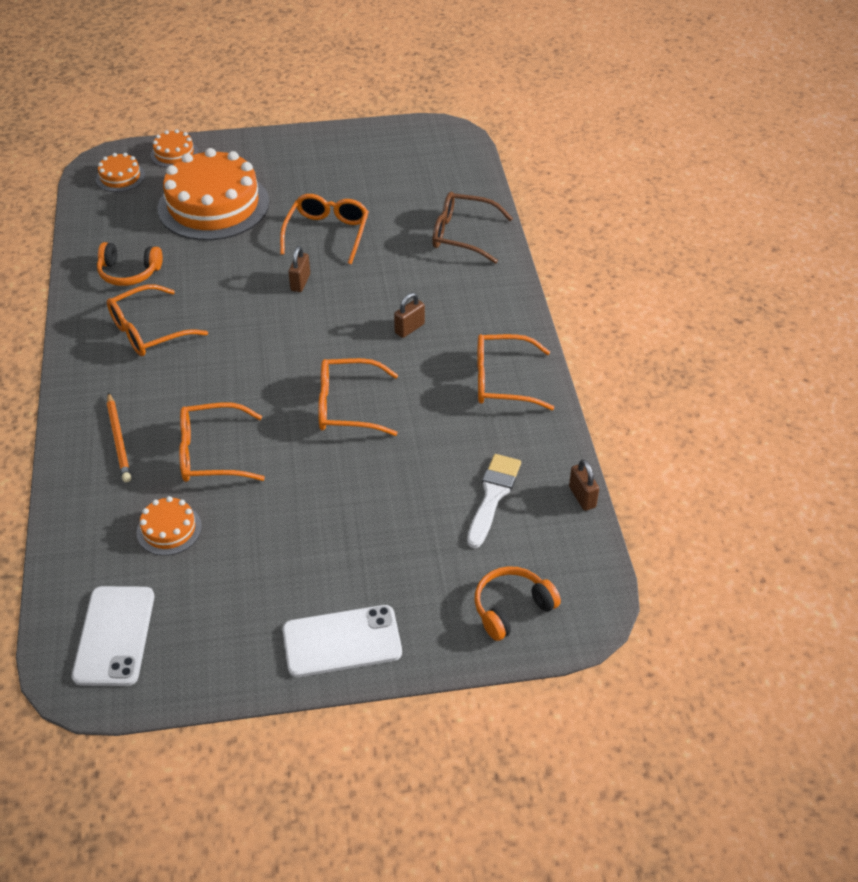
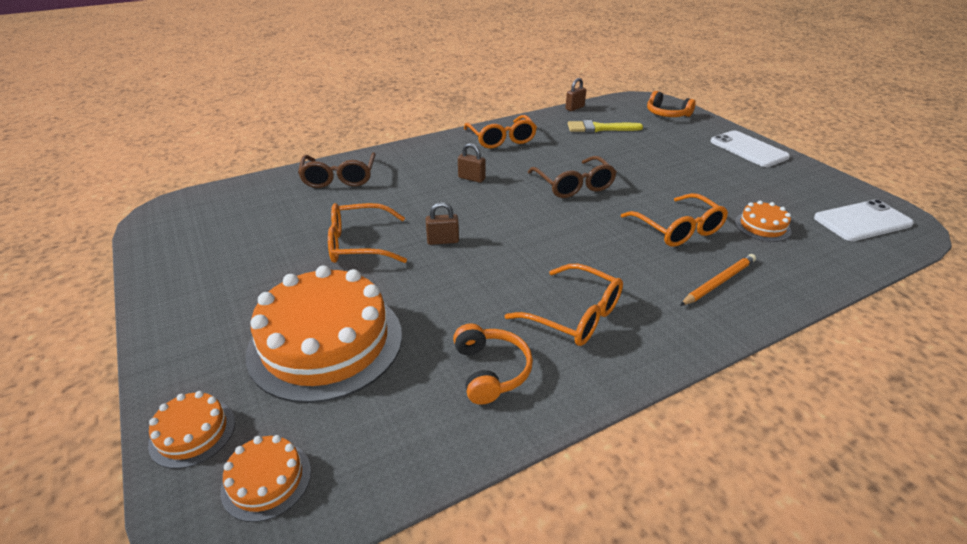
camera: 110 degrees left, 10 degrees down
(347, 406) = (574, 185): orange glasses -> brown glasses
(493, 496) = (600, 128): white brush -> yellow brush

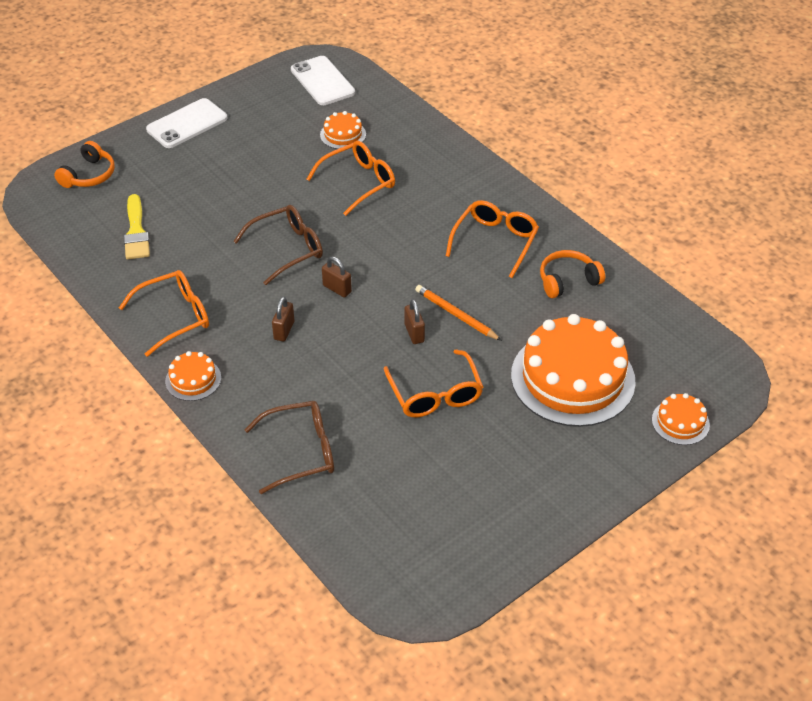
camera: 100 degrees left, 10 degrees up
(266, 480) = (695, 369): orange cake -> orange cake (193, 379)
(574, 108) = (68, 255): brown padlock -> brown padlock (337, 289)
(718, 282) = (431, 166): orange pencil -> orange pencil (456, 315)

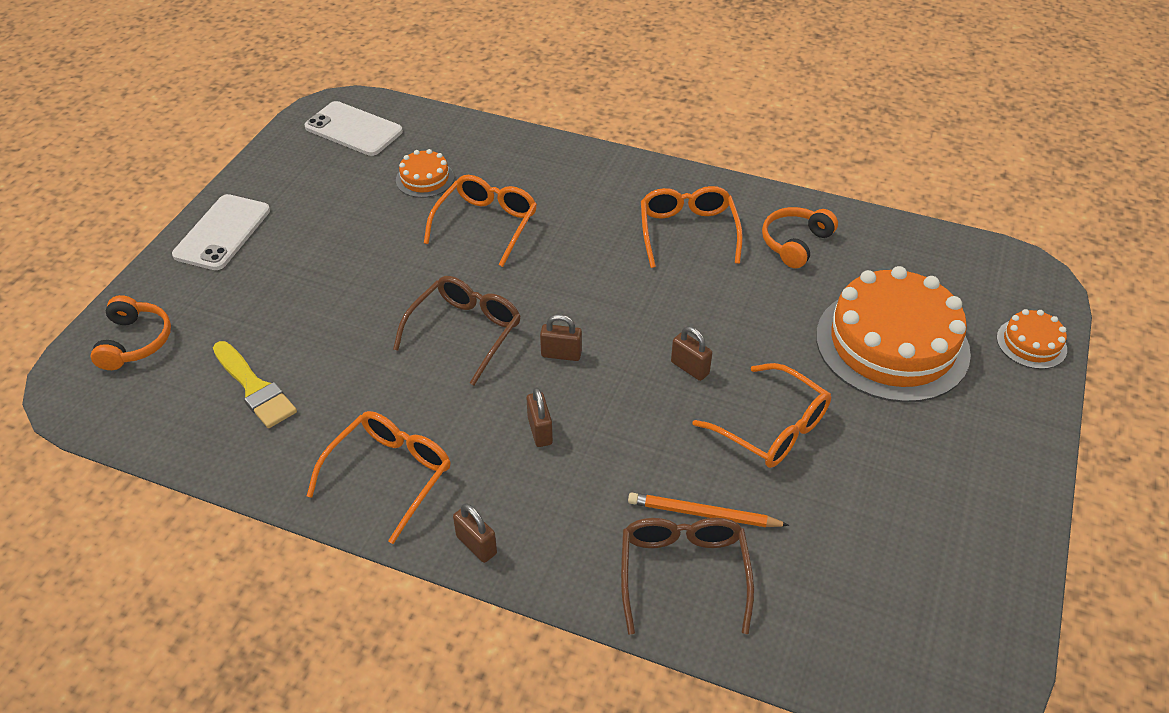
camera: 30 degrees left, 0 degrees up
(193, 379) = (476, 545): orange cake -> brown padlock
(301, 452) = (683, 573): brown glasses -> brown glasses turned 45 degrees counterclockwise
(456, 315) = (716, 328): orange pencil -> orange pencil (704, 514)

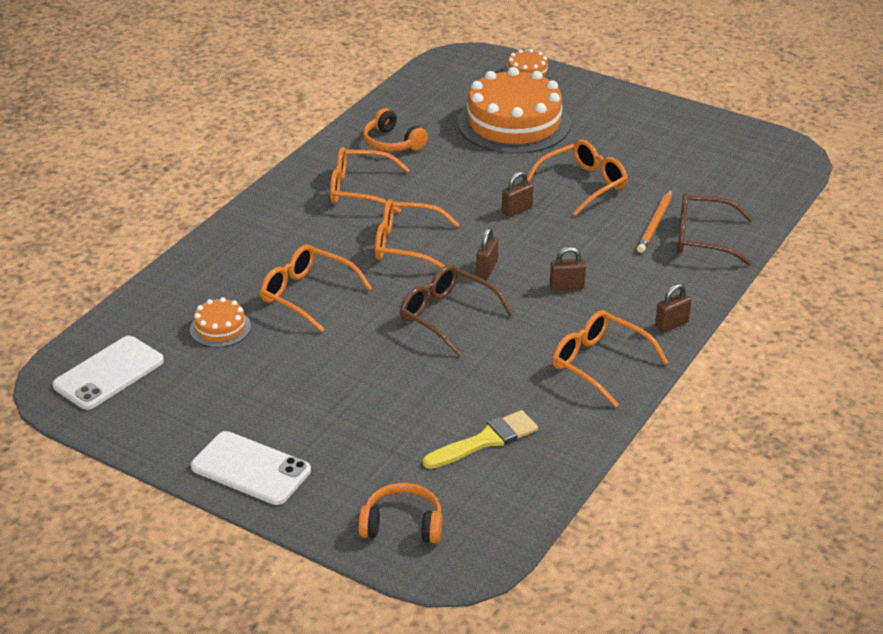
camera: 80 degrees left, 10 degrees down
(591, 282) = (406, 245): none -> orange glasses

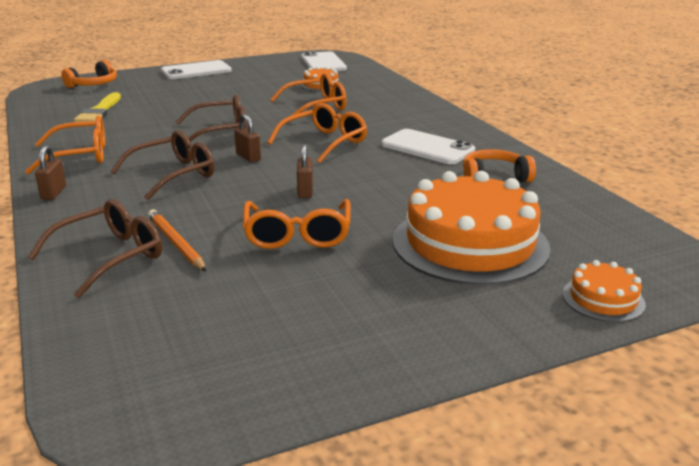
camera: 125 degrees right, 10 degrees down
(359, 190) = (427, 147): orange glasses -> white phone
(567, 286) = (174, 174): brown padlock -> brown glasses

